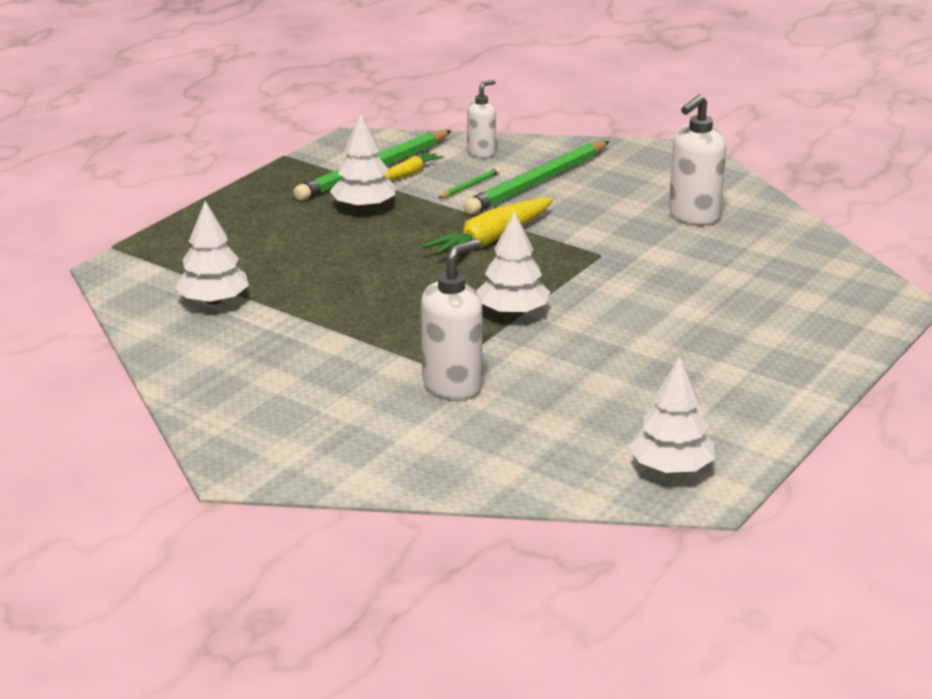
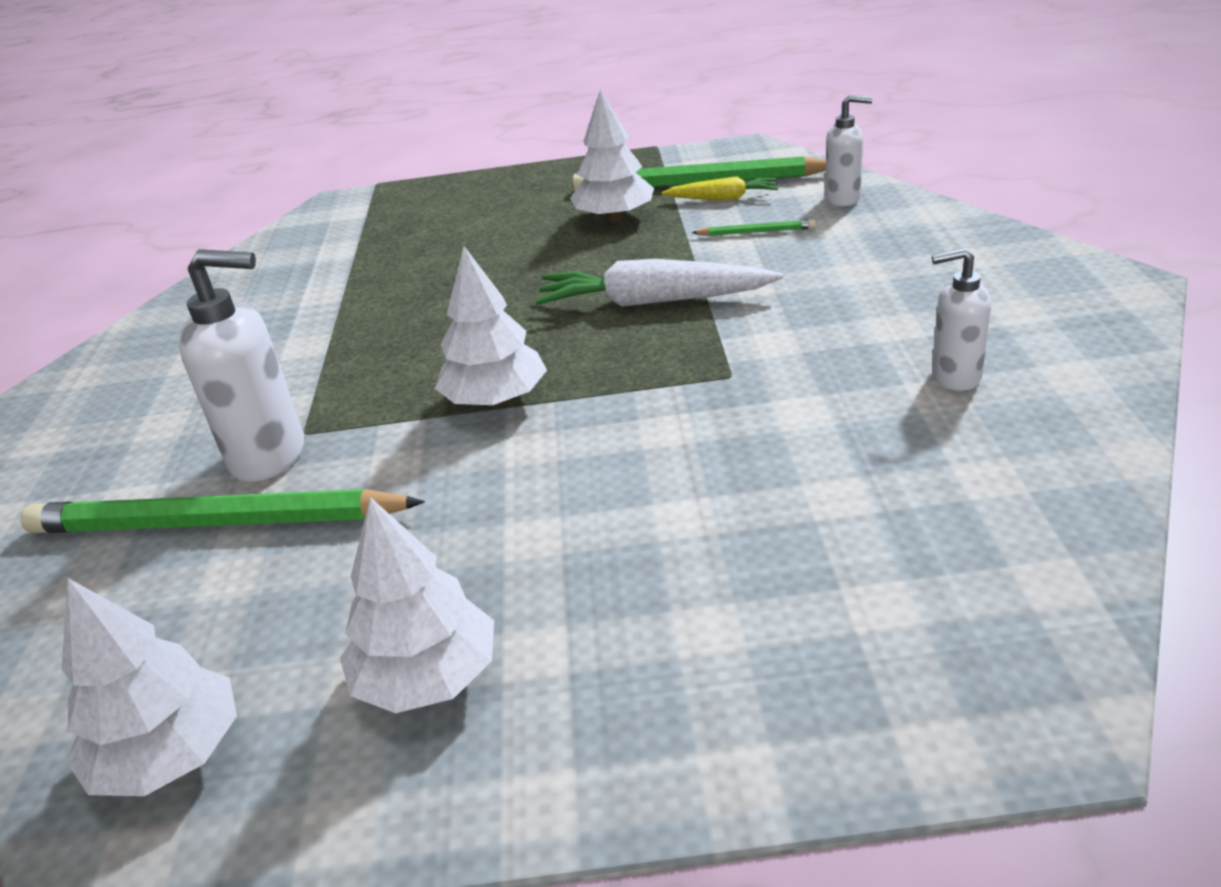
camera: 55 degrees right, 5 degrees up
(213, 301) = (324, 261): white tree -> white tree (427, 678)
(491, 239) = (653, 302): yellow carrot -> white carrot
(537, 182) = (836, 254): green pencil -> green pencil (216, 523)
(693, 216) = (955, 377): white soap dispenser -> white soap dispenser, size x0.62

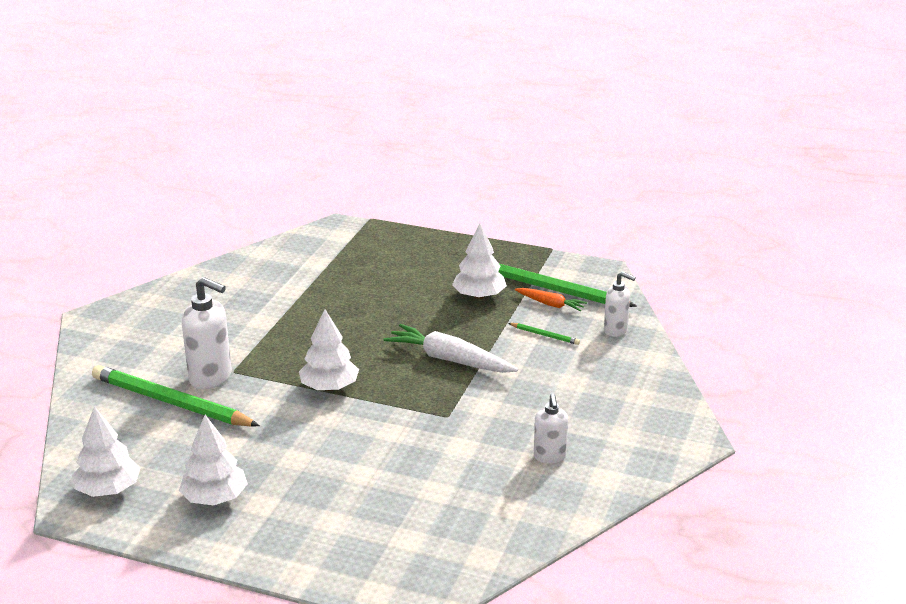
camera: 20 degrees right, 5 degrees down
(722, 198) = (550, 304): yellow carrot -> orange carrot
(955, 377) = (550, 457): white soap dispenser -> white soap dispenser turned 120 degrees counterclockwise

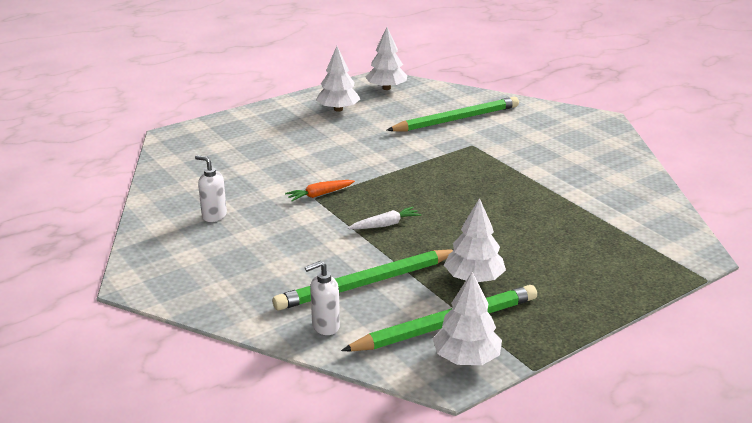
camera: 125 degrees right, 0 degrees up
(211, 378) = (471, 136): white soap dispenser -> none
(329, 387) = (409, 169): white tree -> white tree (466, 358)
(450, 360) = (385, 225): white carrot -> white carrot, size x0.56
(545, 335) = (366, 283): green pencil -> green pencil, size x2.43
(550, 304) = (414, 311): orange carrot -> orange carrot (320, 195)

